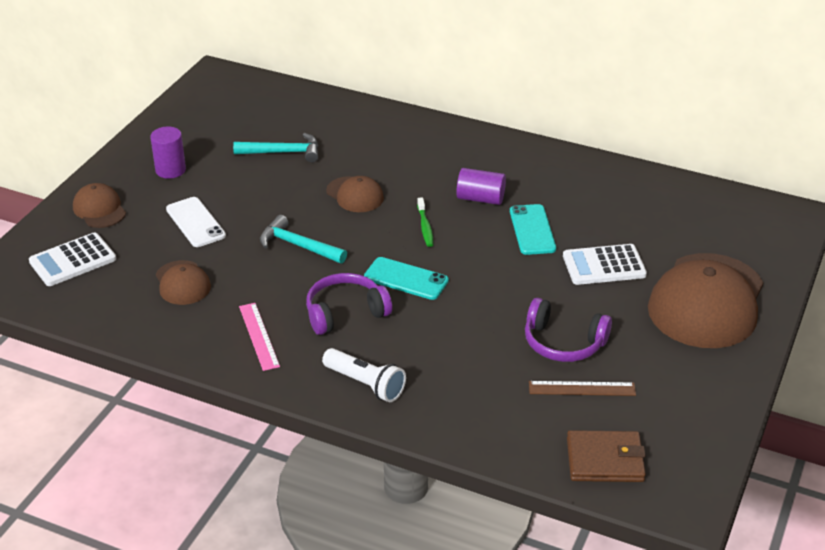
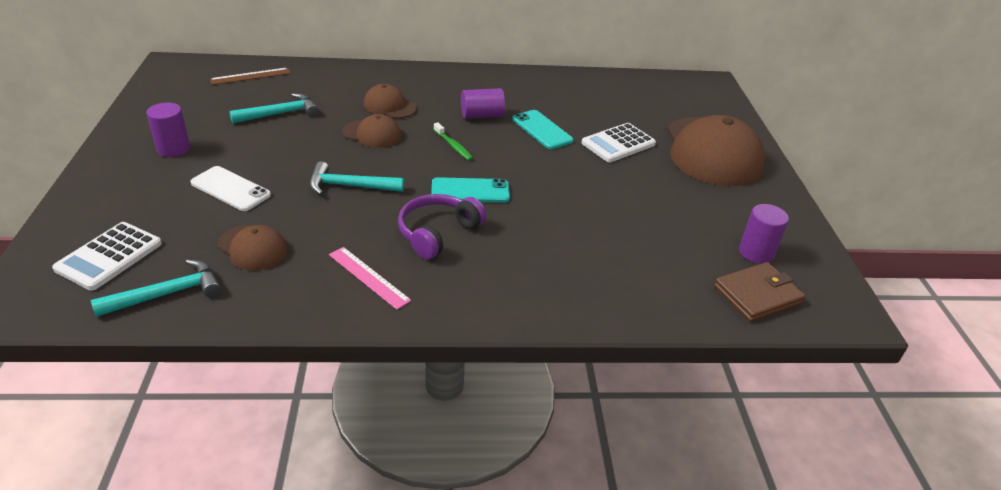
camera: 30 degrees left, 0 degrees up
(99, 209) = (113, 200): brown cap -> brown cap (390, 106)
(99, 304) = (168, 293): none -> turquoise hammer
(365, 384) = (506, 292): white flashlight -> none
(563, 343) = (640, 209): purple headphones -> none
(582, 388) = (687, 241): brown ruler -> brown ruler (250, 76)
(645, 421) = (756, 253): none -> purple cylinder

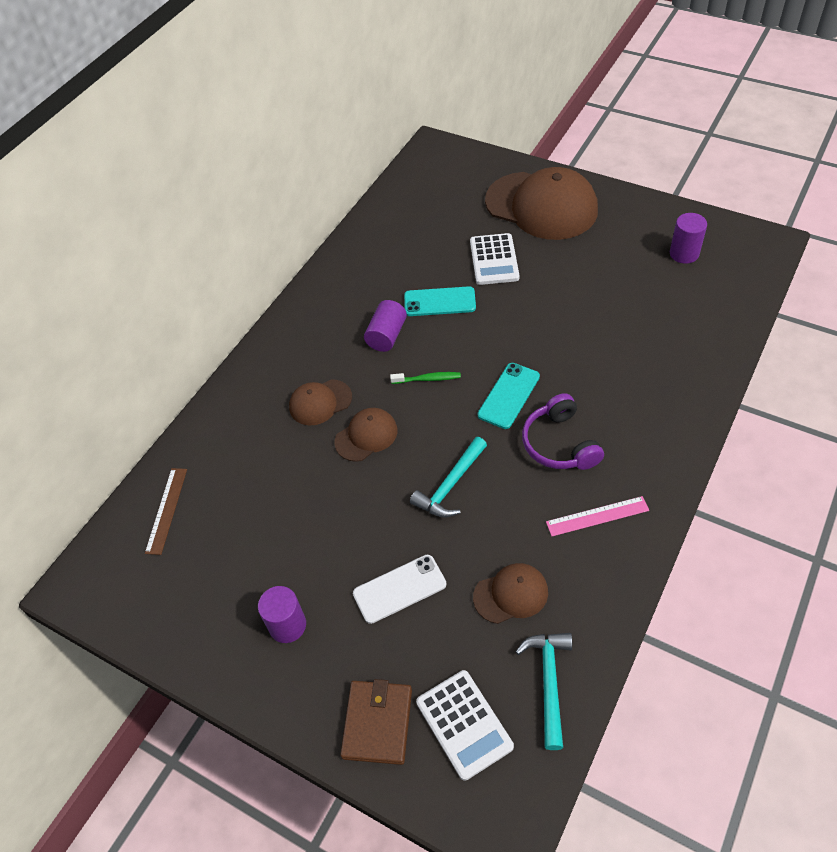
camera: 50 degrees left, 15 degrees up
(280, 113) = (274, 504): turquoise hammer -> none
(757, 295) = (730, 279): brown wallet -> brown wallet (377, 723)

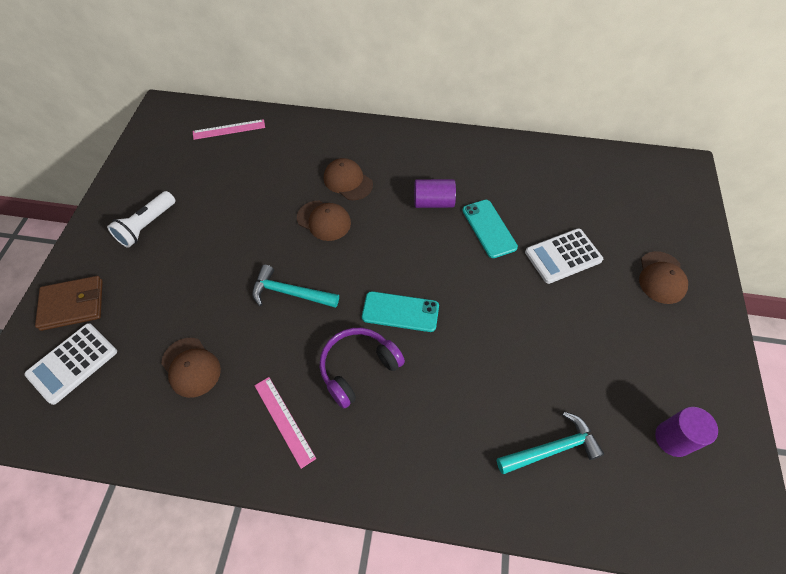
camera: 65 degrees right, 5 degrees up
(166, 510) = (229, 129): brown ruler -> pink ruler
(287, 625) = (146, 226): purple cylinder -> white flashlight
(399, 589) = (185, 285): white phone -> none
(428, 379) = (397, 245): green toothbrush -> none
(541, 206) = (661, 277): brown cap -> brown cap, size x0.48
(549, 682) = (111, 418): turquoise hammer -> turquoise hammer (552, 448)

